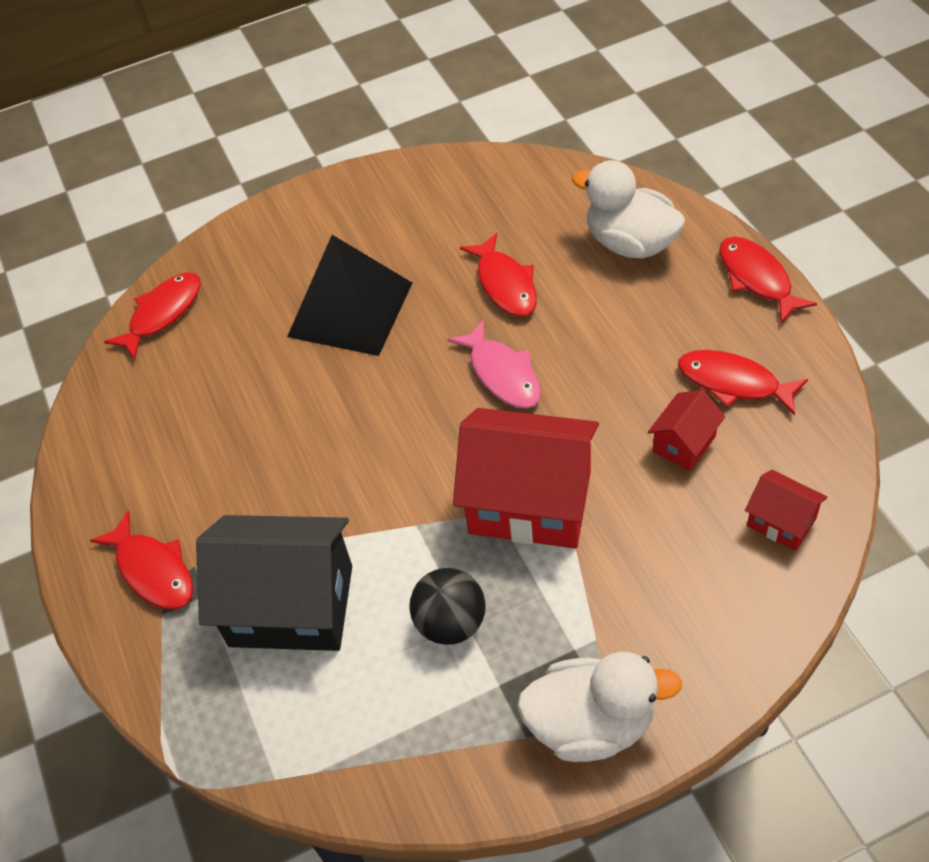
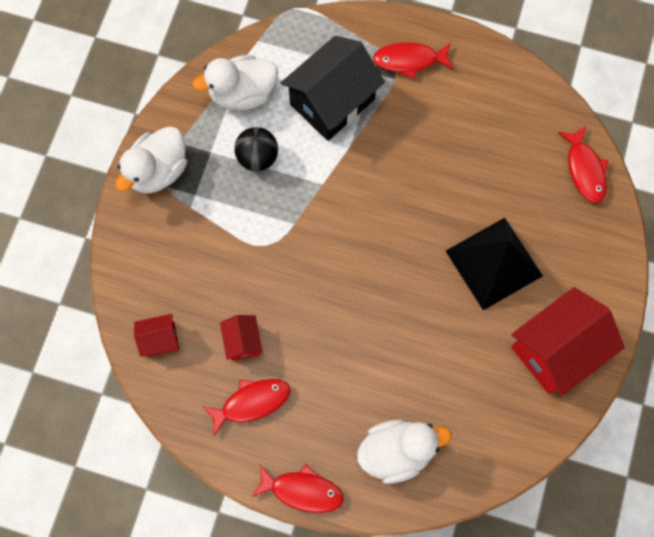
camera: 125 degrees right, 20 degrees up
(377, 723) = (242, 93): none -> white duck
(502, 374) = (371, 298): pink fish -> none
(505, 284) = (433, 356): red fish -> none
(530, 502) = (283, 242): red house -> red house (556, 350)

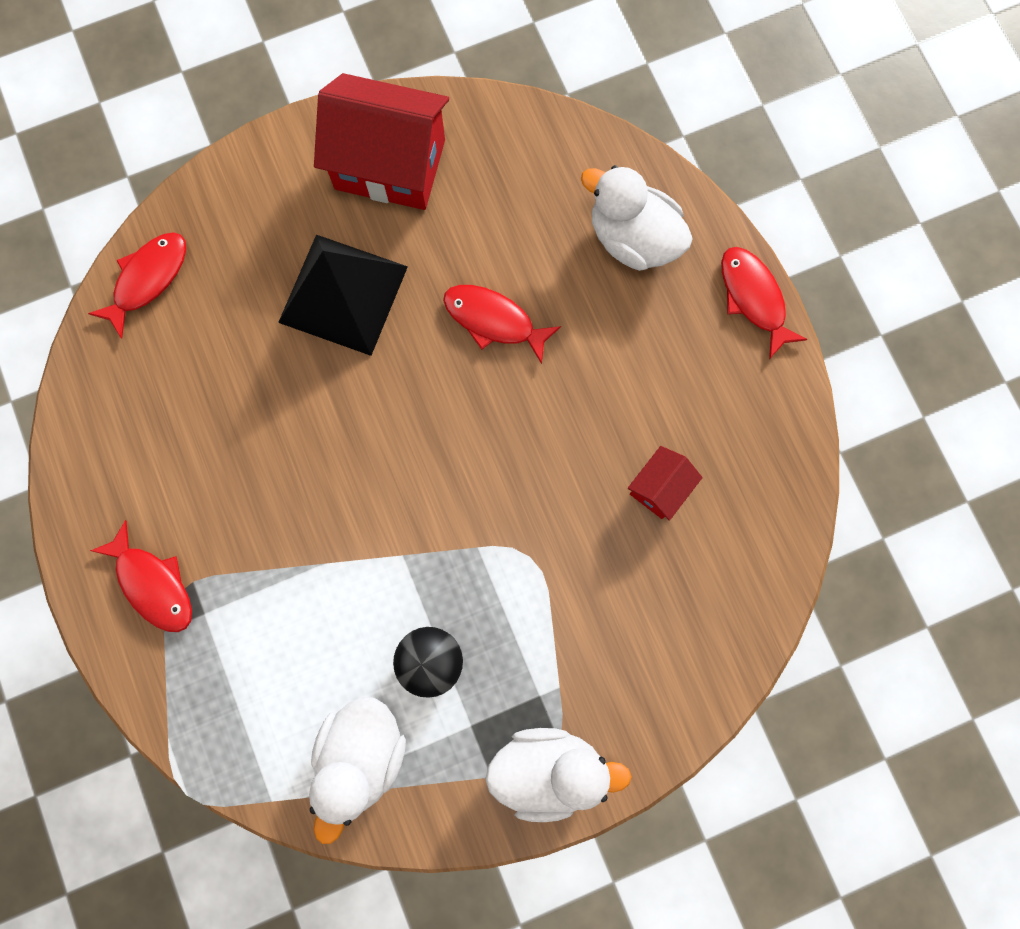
camera: 130 degrees left, 5 degrees up
(160, 339) = (738, 581): red house -> none
(242, 93) = (361, 755): white duck -> white duck turned 75 degrees clockwise
(251, 402) = (714, 422): red fish -> red fish (494, 321)
(332, 102) = (284, 632): black house -> none

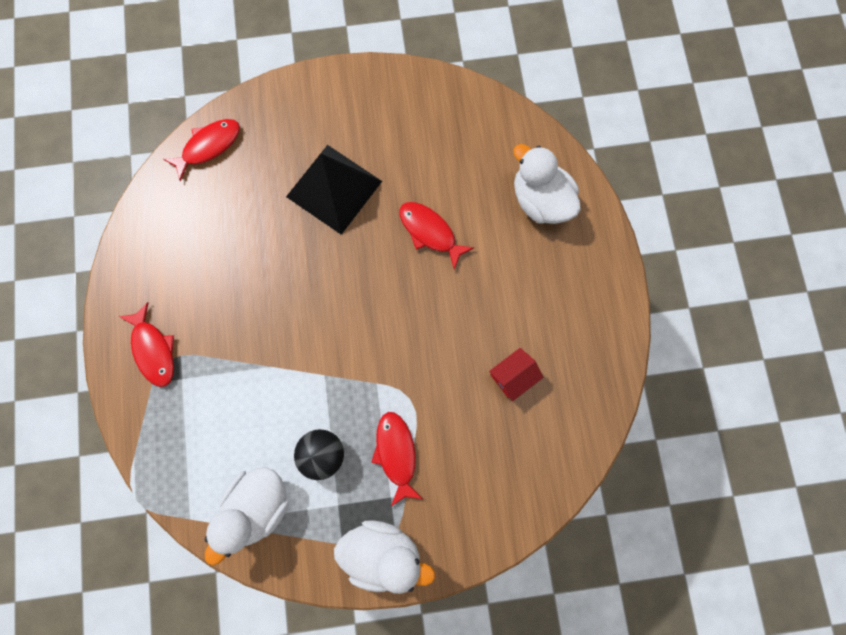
camera: 15 degrees right, 0 degrees up
(390, 164) = (389, 110): red house -> none
(753, 298) = (612, 262): red fish -> red fish (396, 453)

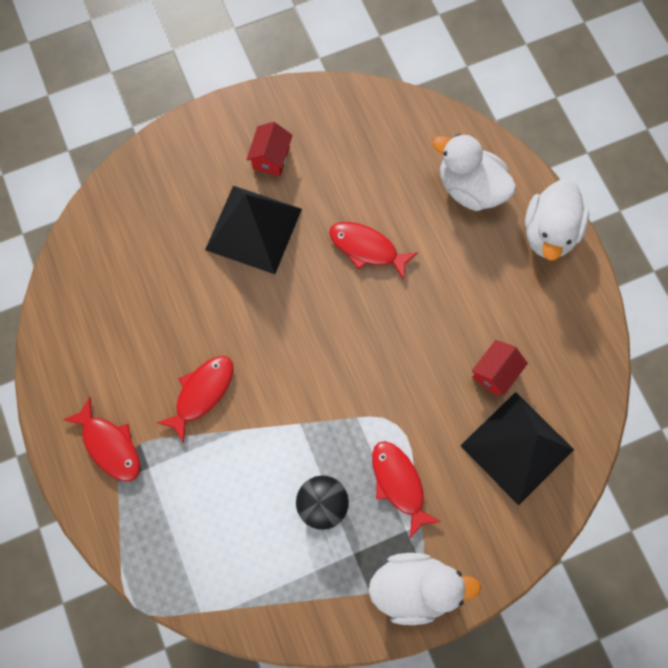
camera: 15 degrees left, 5 degrees down
(209, 147) = (107, 218): red fish -> red fish (202, 393)
(259, 504) = (270, 576): white duck -> white duck (549, 232)
(368, 128) = (271, 158): none -> red house
(512, 449) = (517, 447): none -> black pyramid

